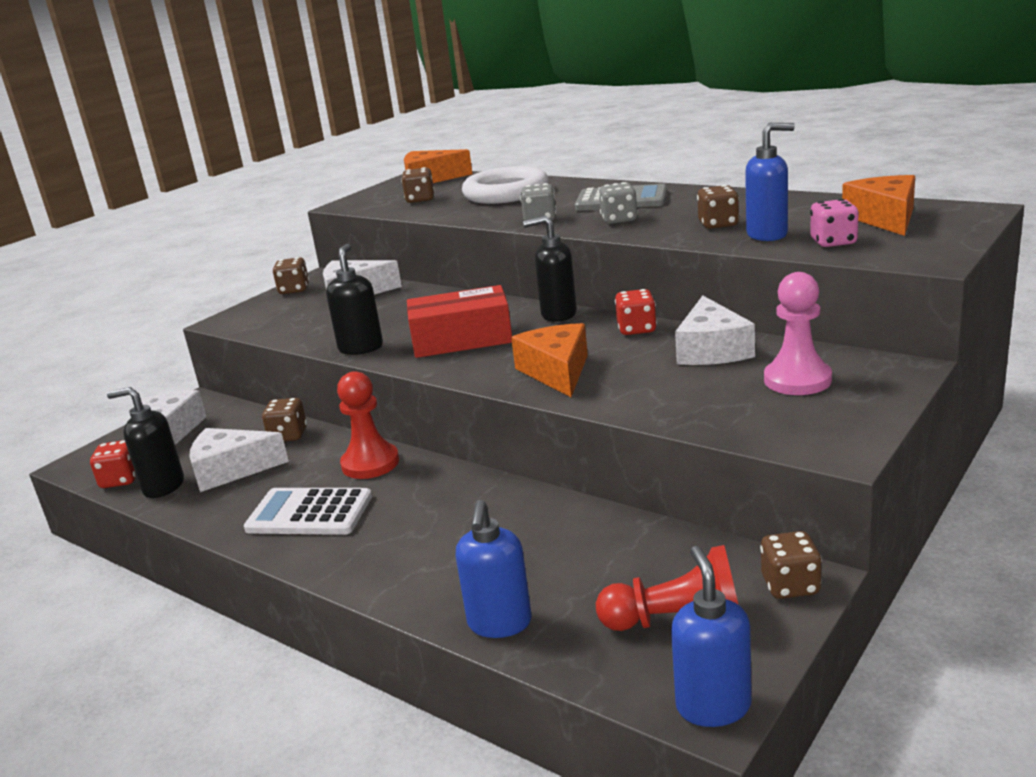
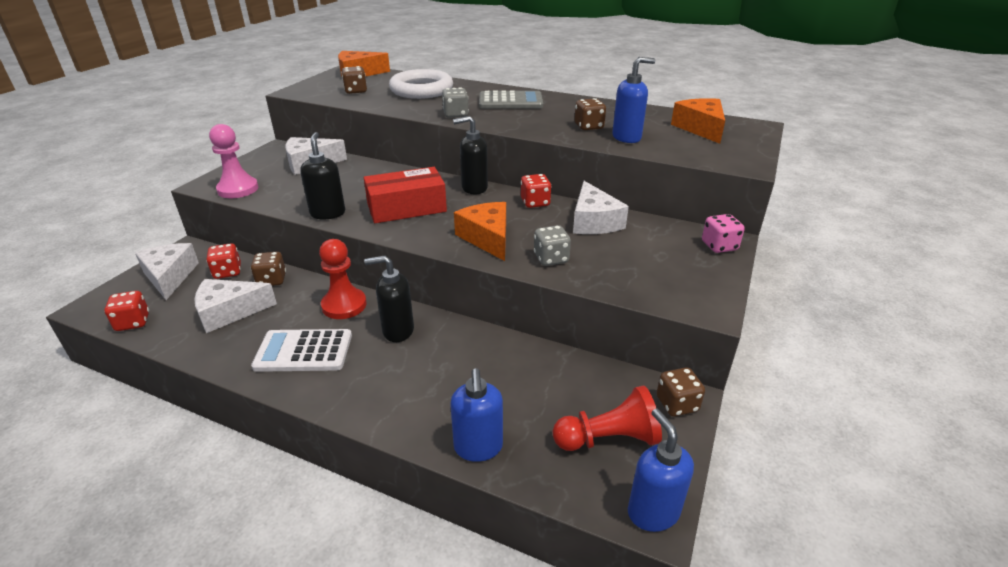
camera: 15 degrees left, 10 degrees up
(163, 487) = (172, 328): black soap dispenser -> black soap dispenser (397, 331)
(238, 427) = (227, 272): none -> red dice
(294, 290) = (259, 158): brown dice -> none
(619, 220) = (515, 118): grey dice -> grey dice (551, 258)
(797, 380) = (660, 248): pink pawn -> pink pawn (238, 189)
(833, 242) = (674, 146): pink dice -> pink dice (719, 246)

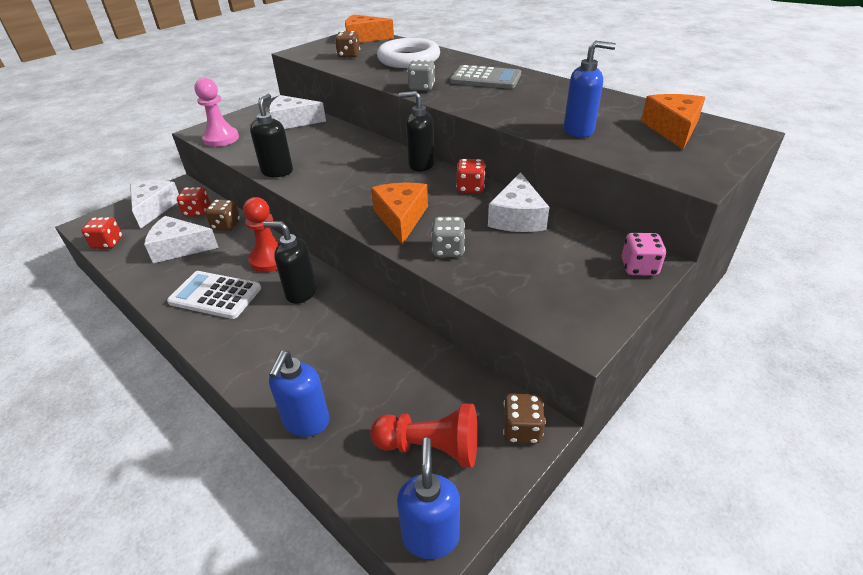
camera: 20 degrees right, 5 degrees up
(406, 208) = (347, 176): red box -> none
(588, 127) = (546, 114): brown dice -> none

